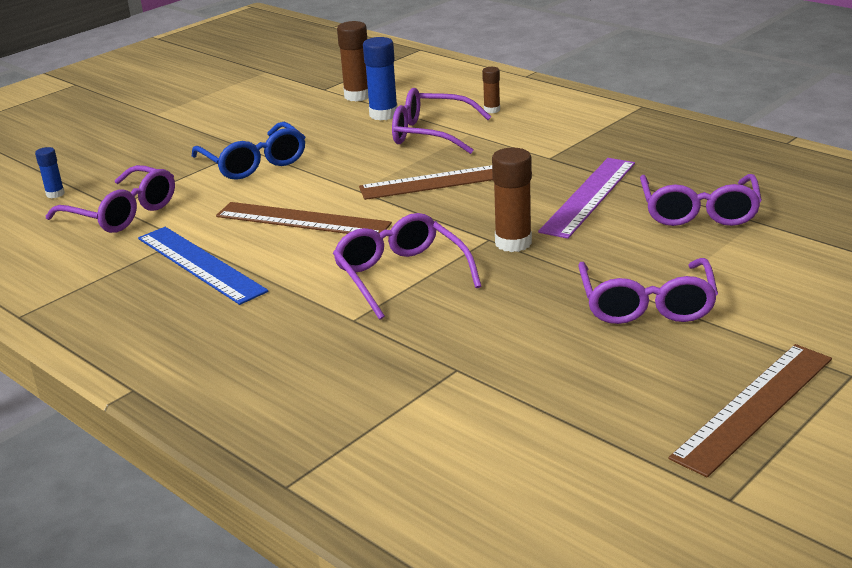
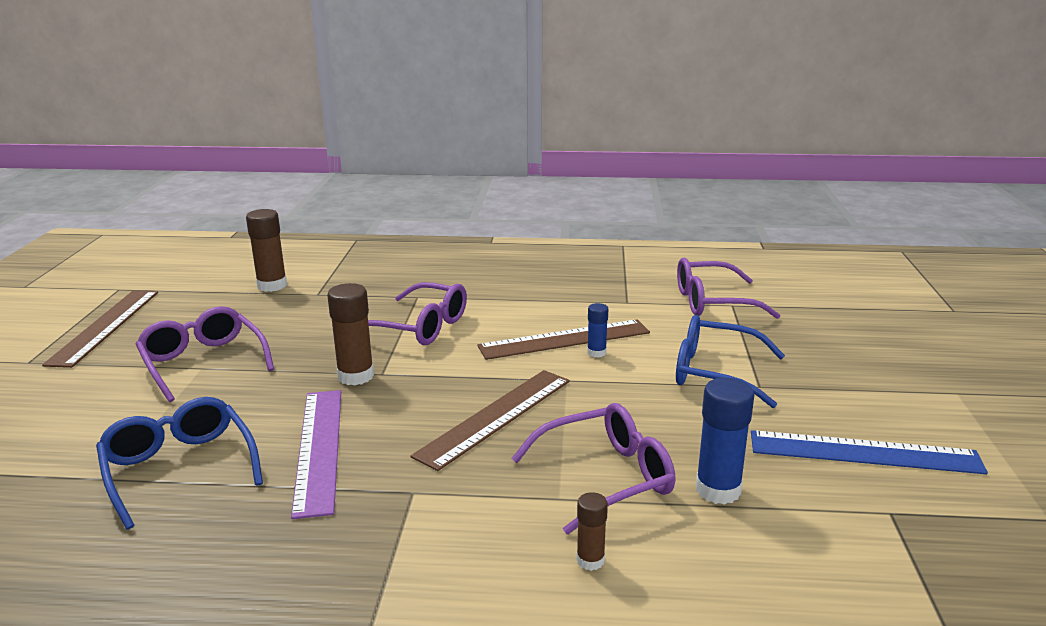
camera: 140 degrees right, 5 degrees down
(55, 194) = (798, 298): blue glue stick -> blue glue stick (596, 352)
(199, 264) = (577, 292): blue ruler -> blue ruler (864, 452)
(358, 96) = (817, 514): brown glue stick -> brown glue stick (272, 285)
(698, 212) = (179, 468): purple glasses -> blue glasses

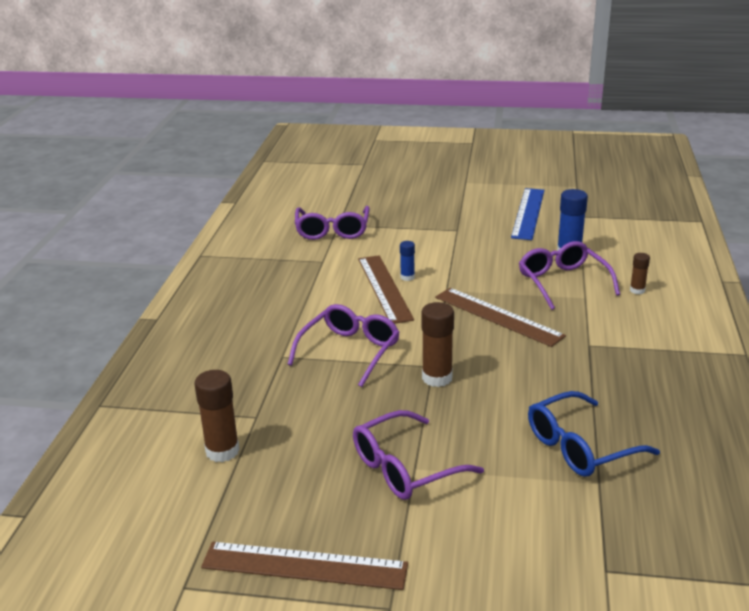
camera: 85 degrees left, 5 degrees up
(318, 448) = (545, 385): purple ruler -> none
(715, 372) = (439, 240): blue glasses -> none

